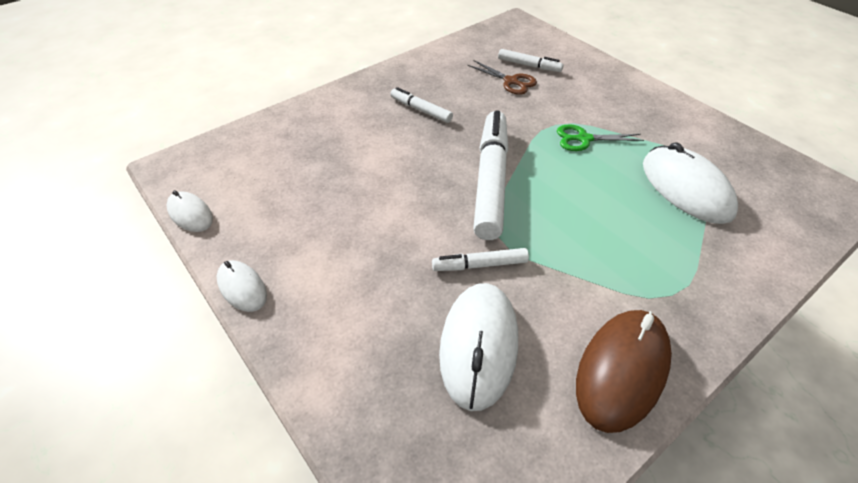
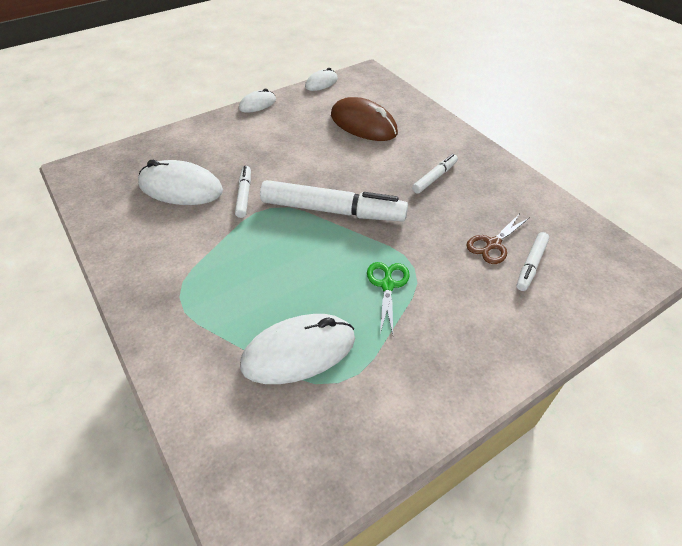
camera: 95 degrees right, 0 degrees up
(622, 370) = (133, 250): brown mouse -> brown mouse (363, 124)

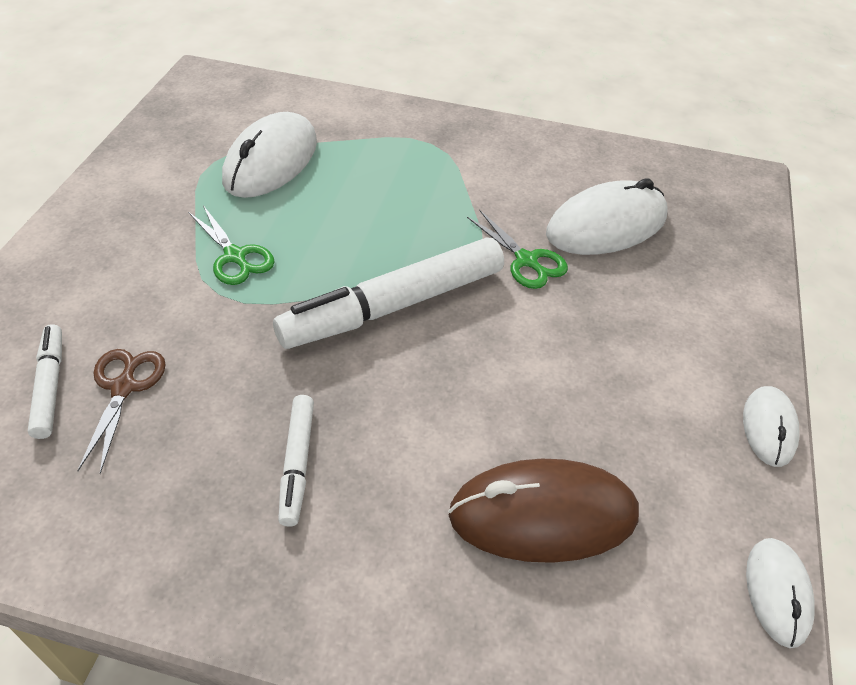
camera: 135 degrees right, 0 degrees up
(244, 195) = (526, 260): white marker -> green scissors

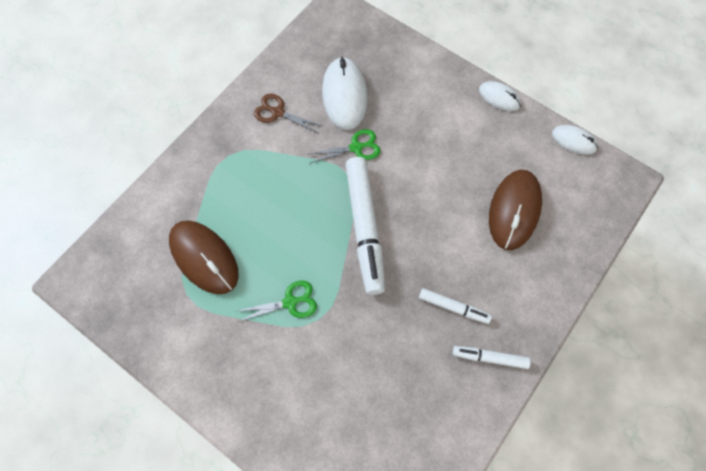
camera: 65 degrees left, 20 degrees up
(50, 386) = (359, 426): white marker -> white marker (489, 358)
(124, 387) = (374, 385): brown scissors -> brown scissors (278, 112)
(271, 161) = (204, 258): white mouse -> brown mouse

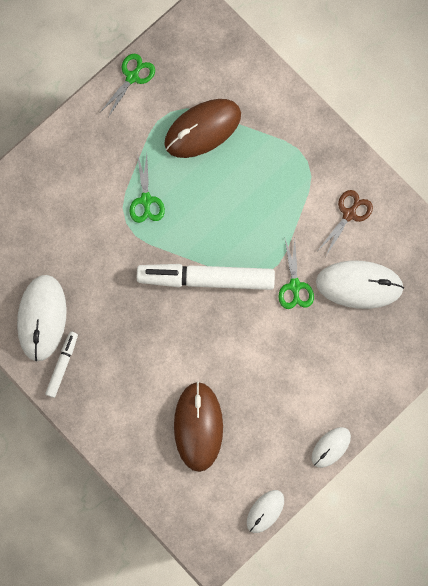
camera: 100 degrees right, 10 degrees up
(148, 343) = (132, 77): none -> green scissors
(443, 391) = (42, 318): none -> white mouse
(453, 307) = (113, 344): white marker -> none
(514, 210) = (198, 426): brown mouse -> brown mouse turned 60 degrees clockwise

